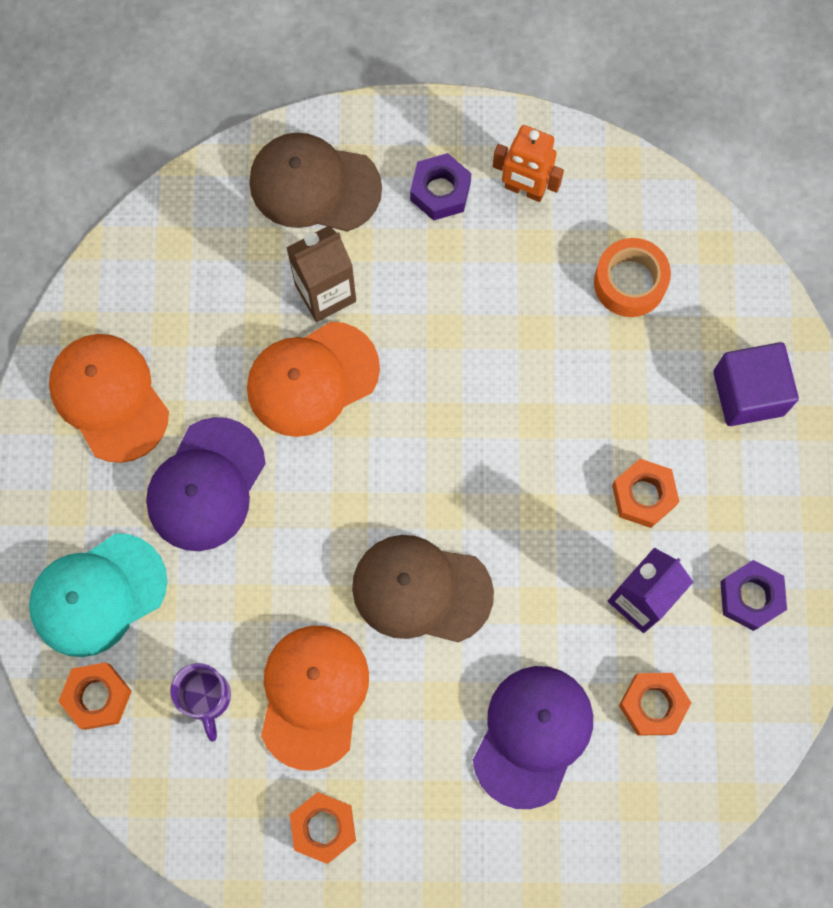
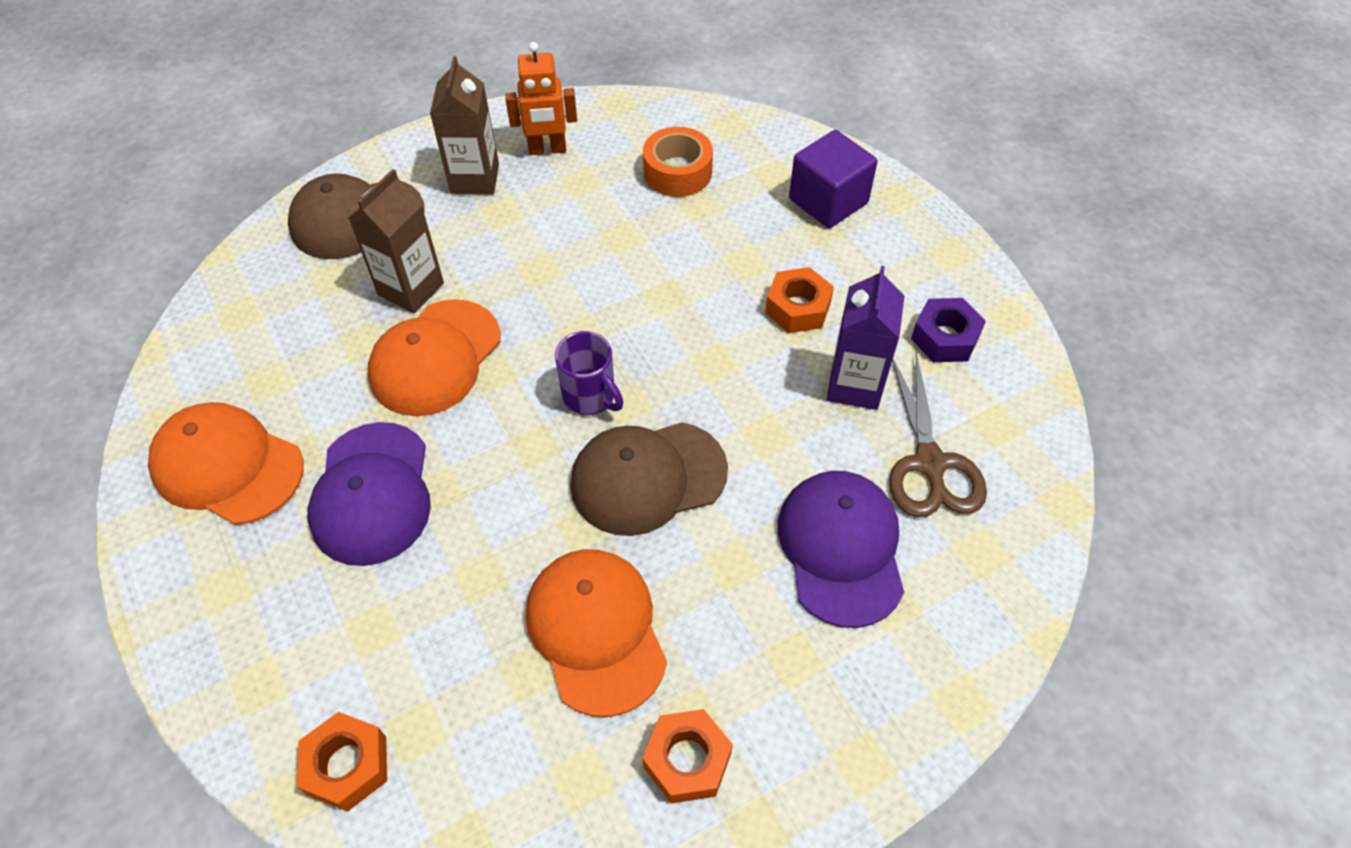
camera: 30 degrees left, 20 degrees down
(98, 595) = (298, 657): turquoise cap -> none
(207, 698) = (479, 697): purple mug -> purple mug (590, 397)
(440, 191) = (475, 179): purple nut -> brown carton
(652, 705) = (930, 463): orange nut -> brown scissors

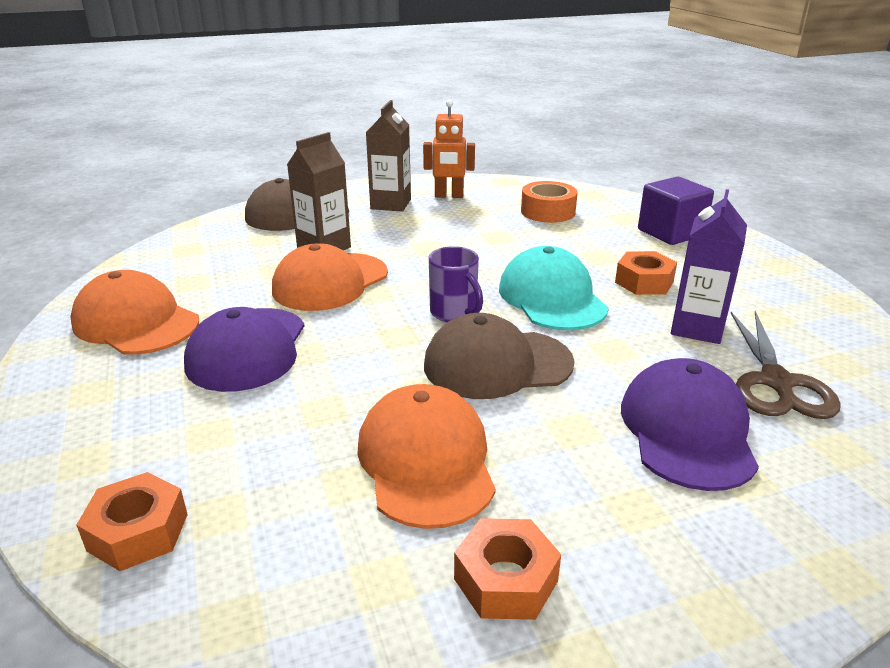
camera: 10 degrees right, 25 degrees down
(696, 352) = (552, 298): none -> turquoise cap
(945, 338) = (781, 309): purple nut -> none

